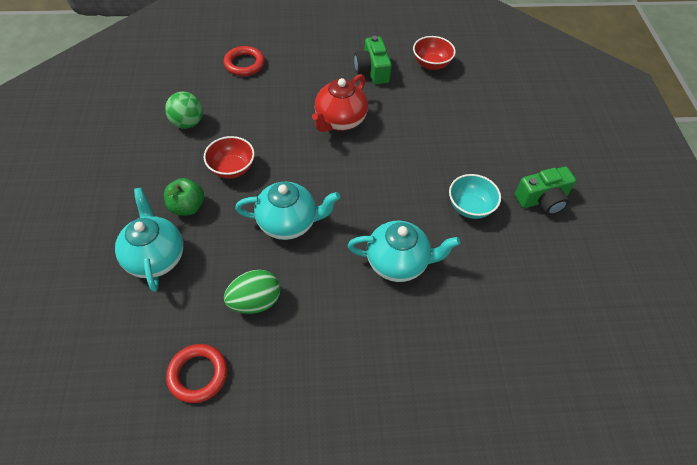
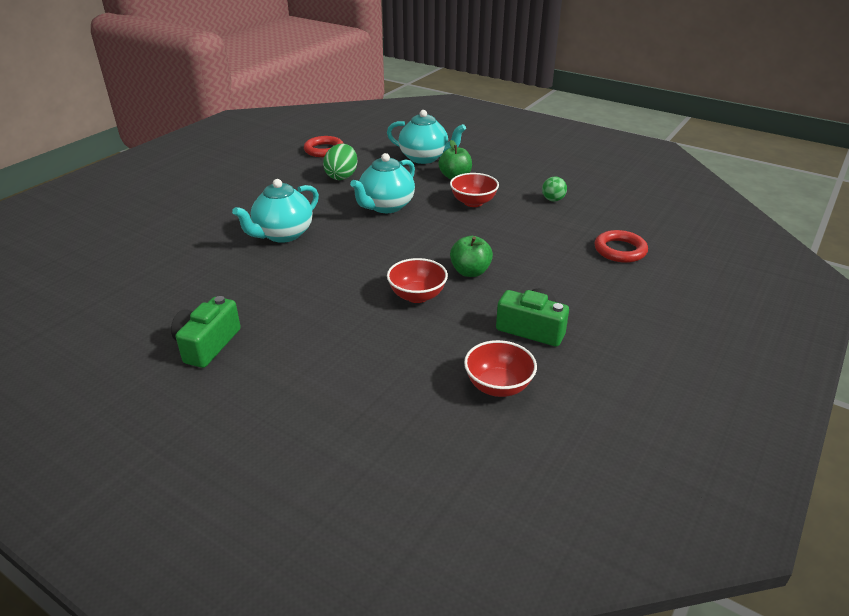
camera: 130 degrees right, 20 degrees down
(187, 123) = (553, 200): green ball -> green ball, size x0.67
(340, 121) = (470, 272): red teapot -> green apple
(392, 132) = (417, 296): none -> red bowl
(470, 207) = (271, 294): turquoise bowl -> none

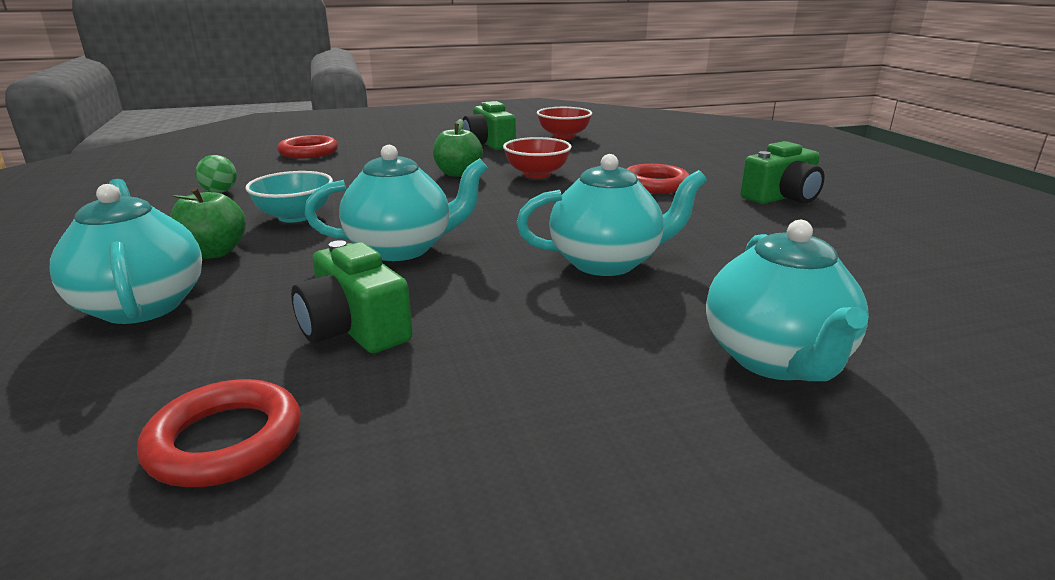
camera: 140 degrees left, 10 degrees down
(186, 216) = (776, 360): none -> turquoise teapot
(316, 321) = (655, 184): none -> red ring
(342, 176) = (354, 328): green egg -> green camera
(473, 202) = (295, 216): red bowl -> turquoise bowl

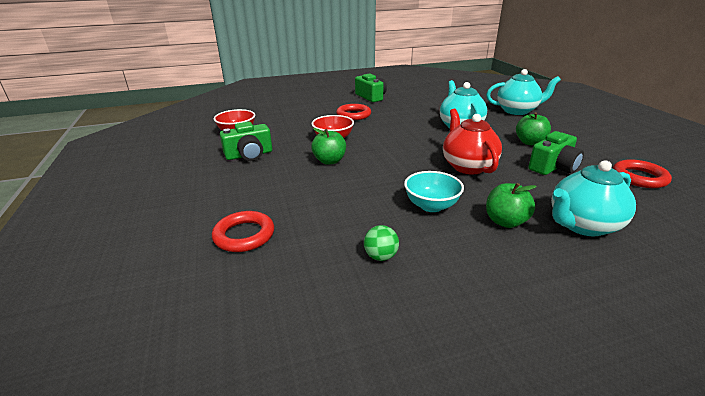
camera: 90 degrees left, 5 degrees up
(402, 249) = (467, 166): turquoise teapot -> red teapot
(502, 328) = (530, 142): none -> green apple

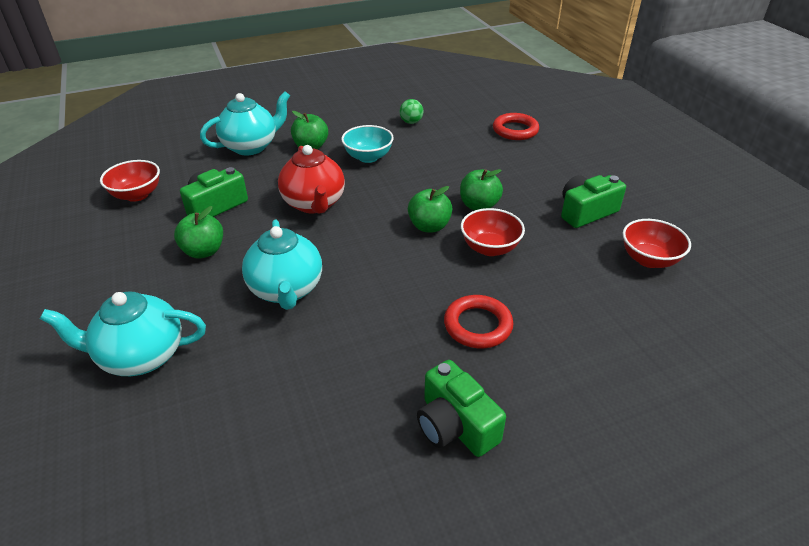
camera: 175 degrees right, 10 degrees up
(372, 150) = (429, 226): none -> green apple
(639, 177) = (137, 195): red ring -> red bowl

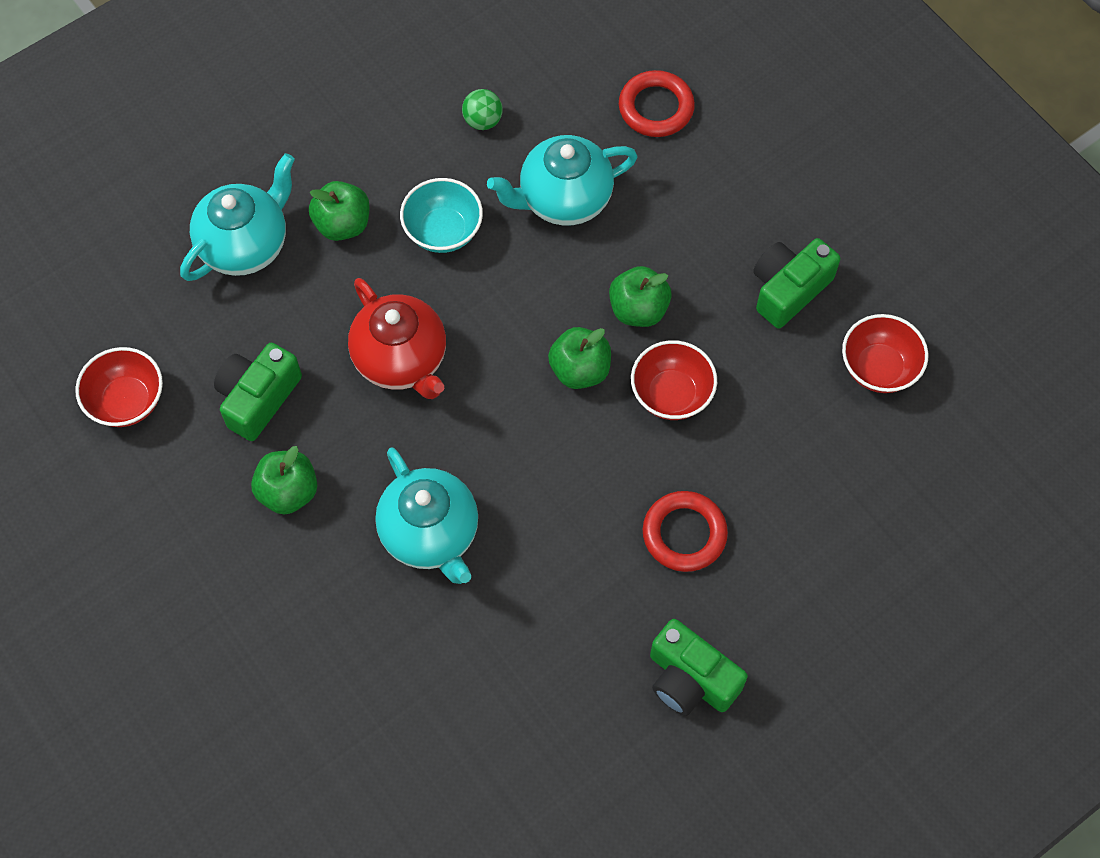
camera: 15 degrees left, 25 degrees up
(141, 356) = (301, 679): turquoise teapot -> turquoise teapot (563, 199)

